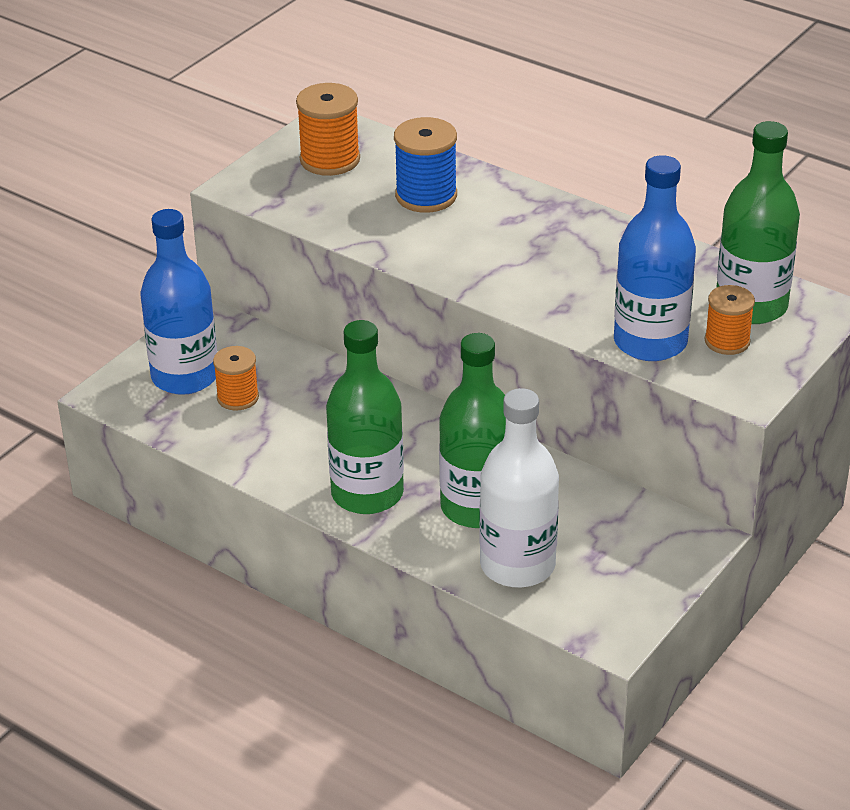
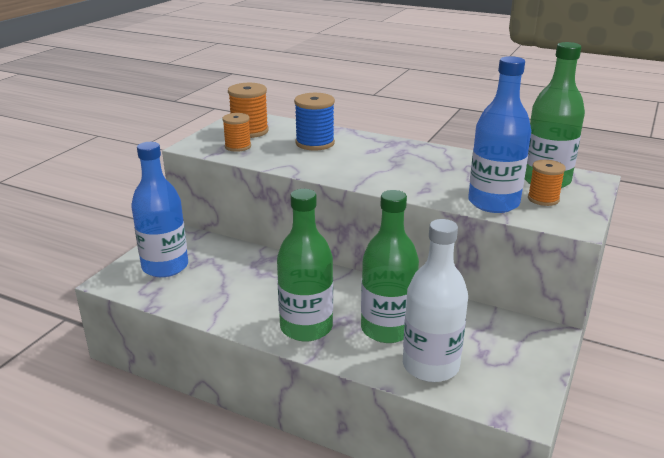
camera: 10 degrees left, 10 degrees down
(238, 397) = (203, 276): orange spool -> orange spool (238, 146)

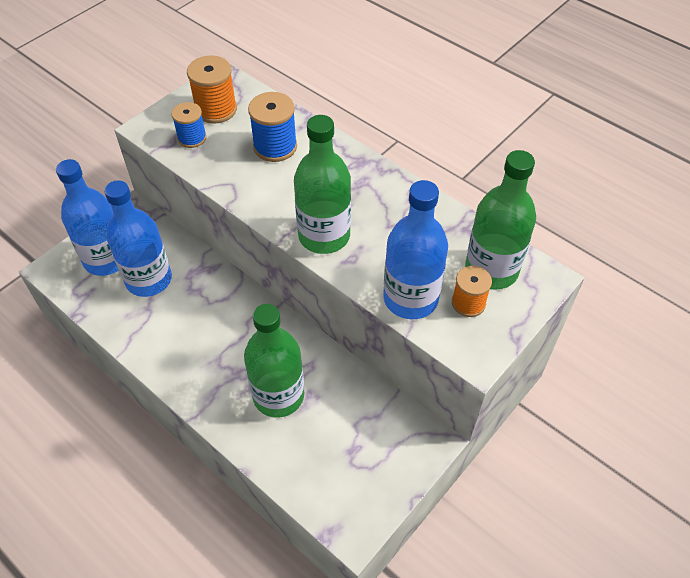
camera: 15 degrees right, 25 degrees up
(215, 273) = (149, 280): none -> blue bottle
(238, 146) = (192, 138): orange spool -> blue spool
(306, 327) = (205, 375): green bottle -> green bottle (324, 236)
(430, 366) = (297, 453): white bottle -> none

